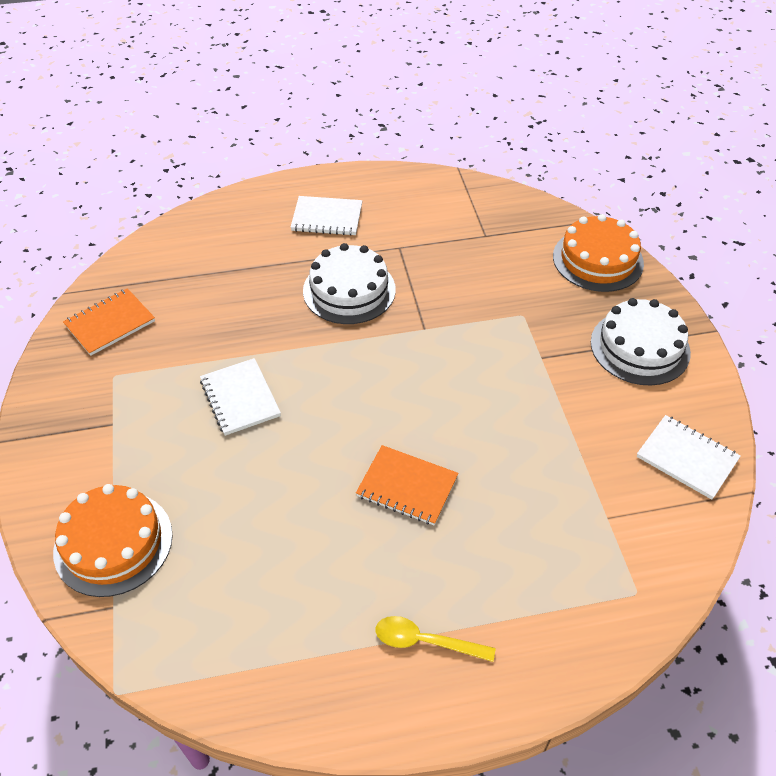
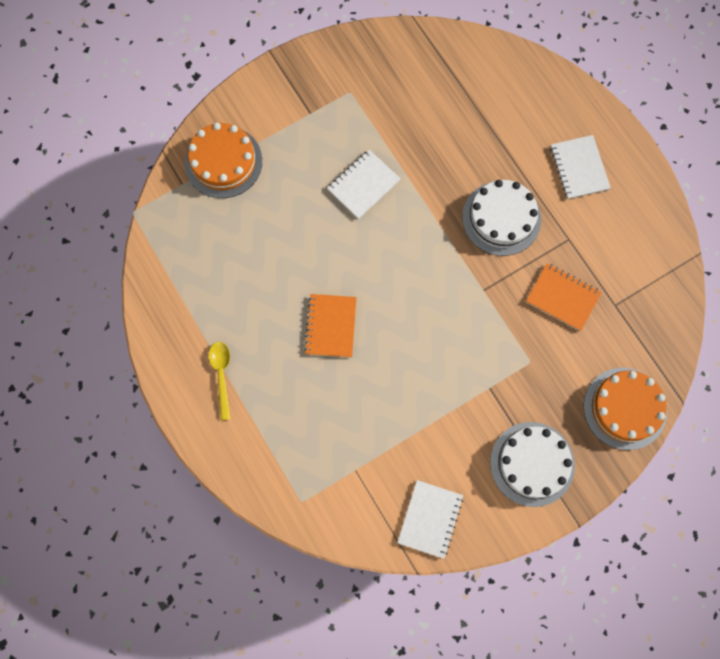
camera: 70 degrees right, 25 degrees up
(110, 323) = (396, 64): orange notebook -> orange notebook (562, 298)

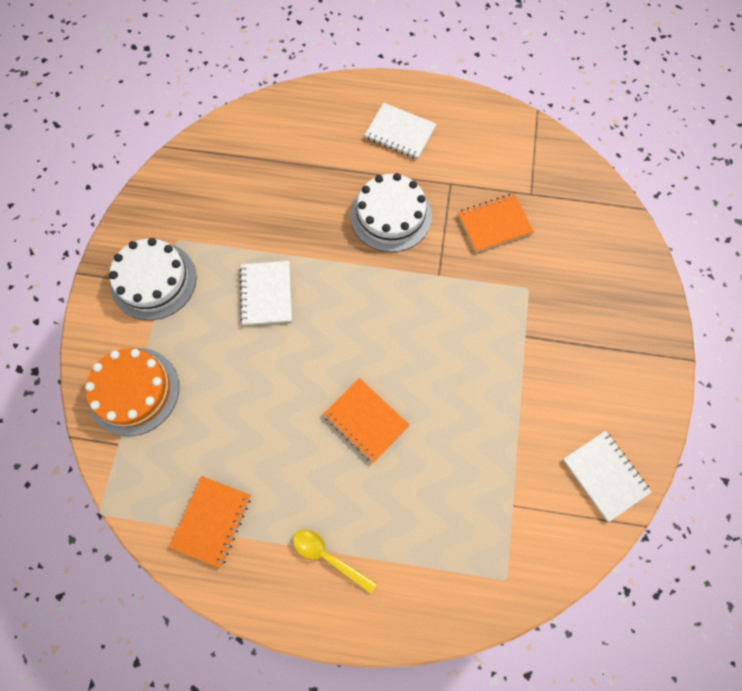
camera: 50 degrees left, 5 degrees down
(184, 284) = (212, 521): none -> orange notebook
(532, 464) = (616, 355): white cake -> white cake (153, 280)
(625, 408) = (620, 251): orange cake -> none

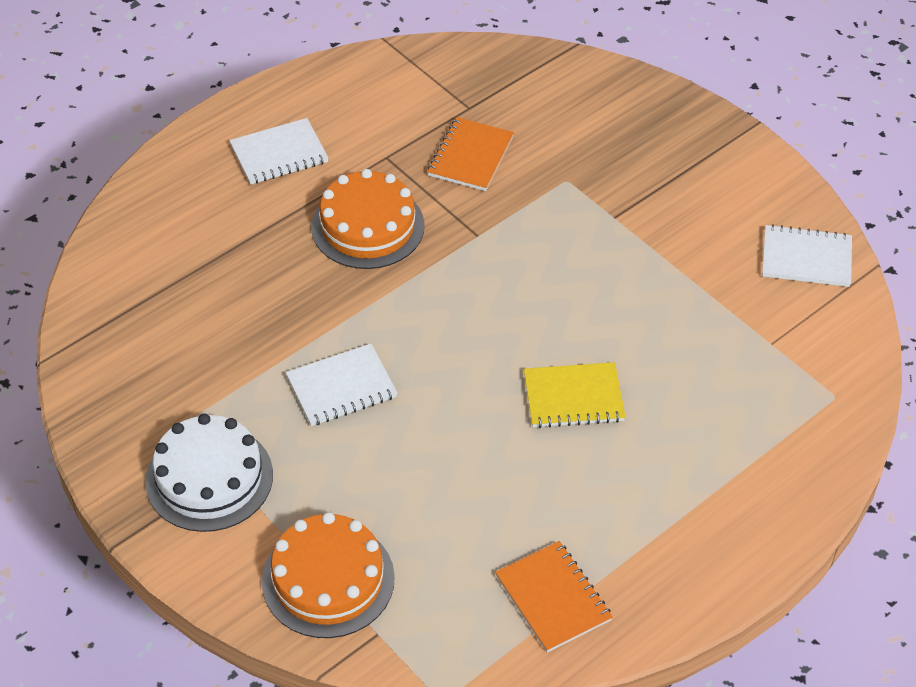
camera: 50 degrees left, 20 degrees down
(266, 294) = (341, 387): white notebook -> white notebook turned 60 degrees counterclockwise
(328, 557) = (686, 521): yellow spoon -> none
(366, 420) = (573, 397): orange notebook -> yellow notebook
(391, 215) = (368, 226): white cake -> orange cake

